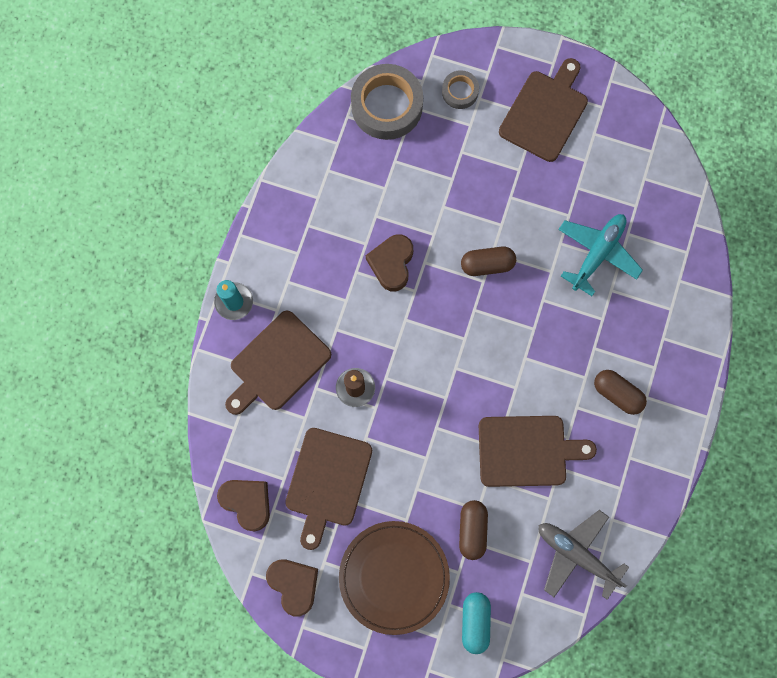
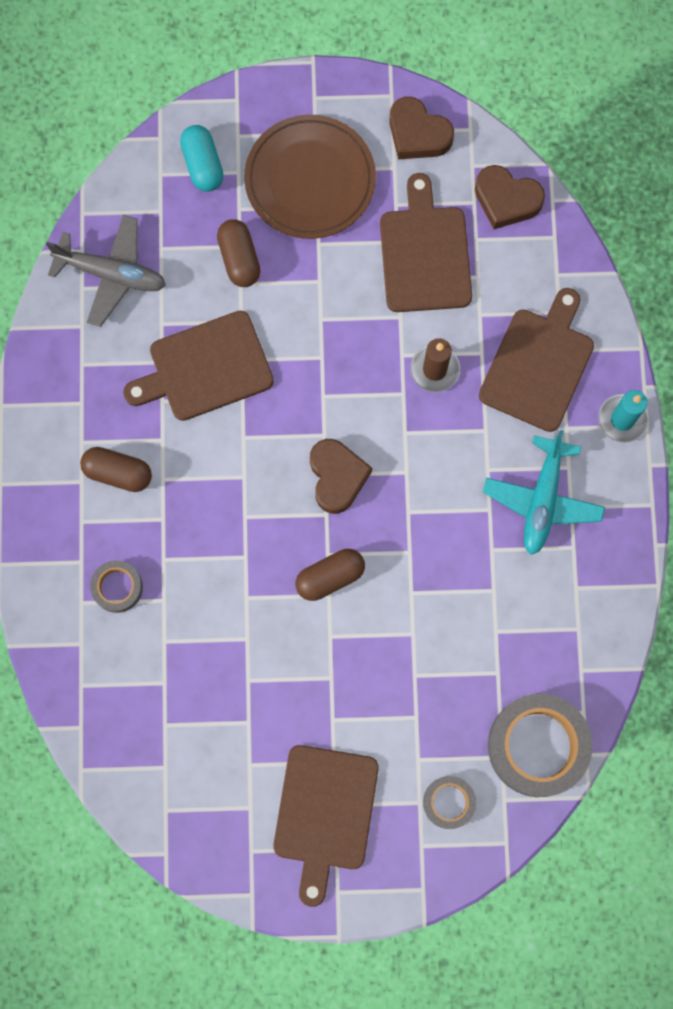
camera: 160 degrees right, 0 degrees up
(392, 263) = (449, 535): brown heart -> brown heart (337, 477)
(597, 253) = (195, 642): turquoise plane -> turquoise plane (542, 500)
(642, 310) = (117, 587): none -> grey tape

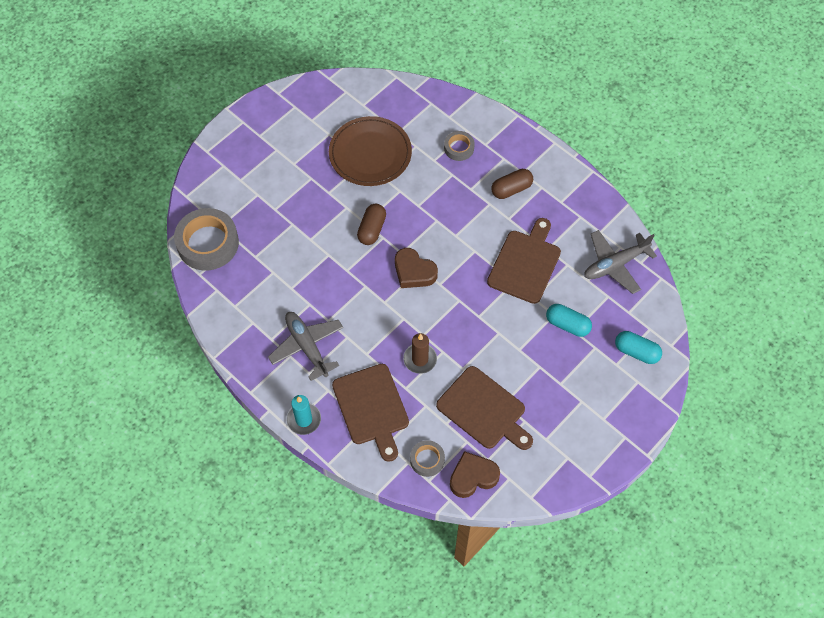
camera: 135 degrees right, 15 degrees down
(239, 259) = (567, 325): brown capsule -> turquoise capsule
(310, 179) = (579, 393): brown plate -> brown plate (370, 153)
(325, 814) = (277, 143): brown cutting board -> none
(418, 134) = (554, 468): brown heart -> none
(448, 802) = (227, 190): grey tape -> grey tape (427, 460)
(542, 500) = (307, 346): turquoise plane -> grey plane

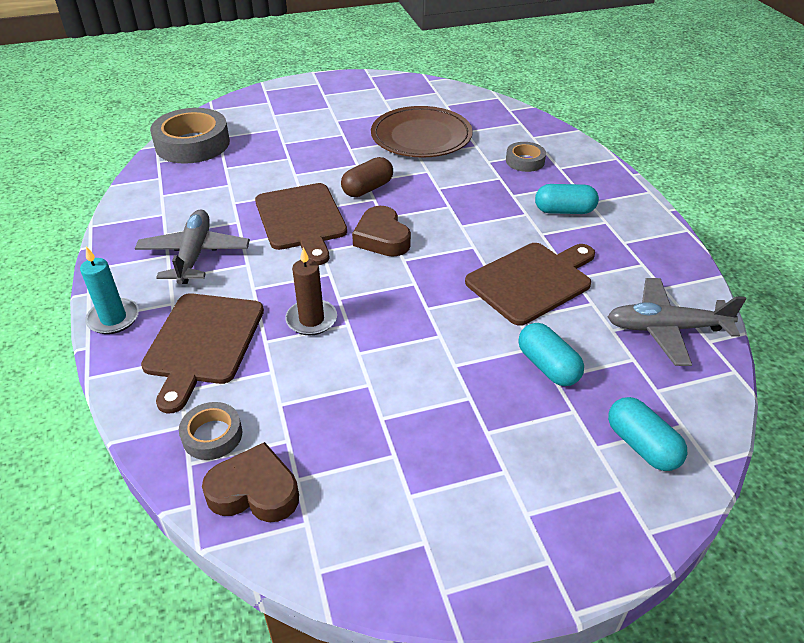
camera: 30 degrees right, 20 degrees down
(484, 410) = (346, 412): brown cutting board -> brown cutting board (302, 220)
(511, 189) = (564, 211): brown capsule -> turquoise capsule

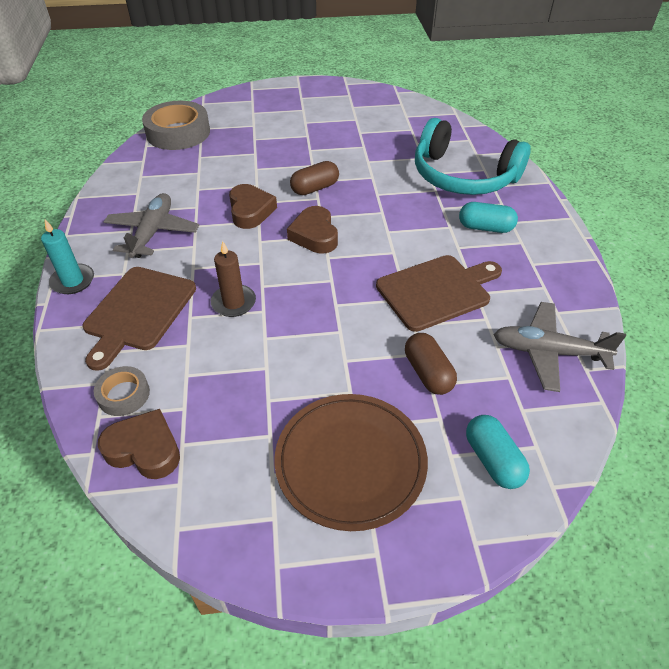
camera: 10 degrees right, 5 degrees up
(302, 220) = (250, 211): brown cutting board -> brown heart
(421, 136) = (375, 144): brown plate -> brown plate (350, 462)
(525, 161) = (462, 176): grey tape -> turquoise headphones
(547, 366) = (428, 373): turquoise capsule -> brown capsule

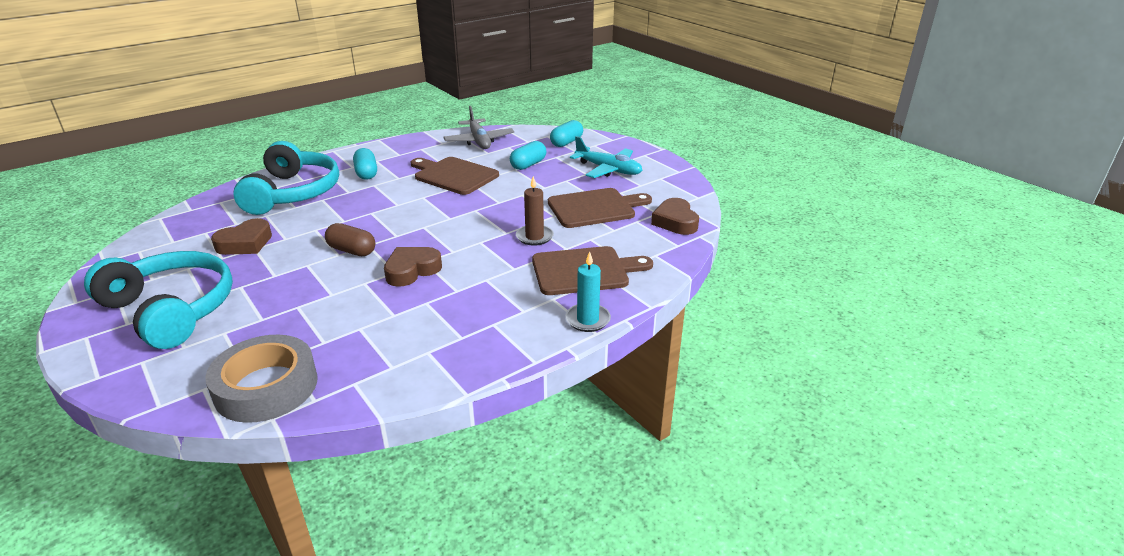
camera: 120 degrees left, 15 degrees down
(124, 394) = (654, 244): grey tape -> none
(153, 232) = (486, 309): grey plane -> none
(250, 383) = (594, 208): none -> brown cutting board
(302, 111) = (171, 310): none -> turquoise headphones
(314, 235) = (425, 230): brown heart -> brown heart (245, 243)
(350, 462) = (608, 170): brown plate -> turquoise plane
(428, 373) = (528, 165): brown capsule -> turquoise capsule

